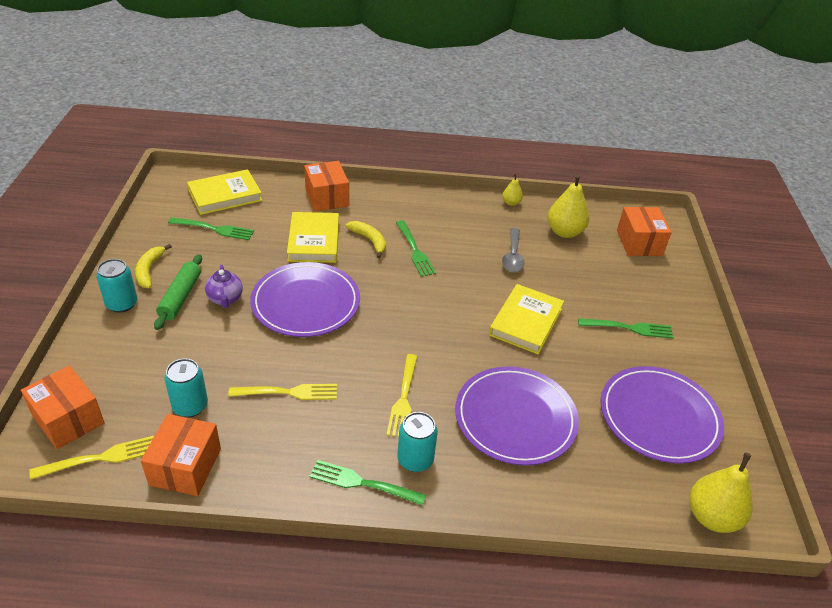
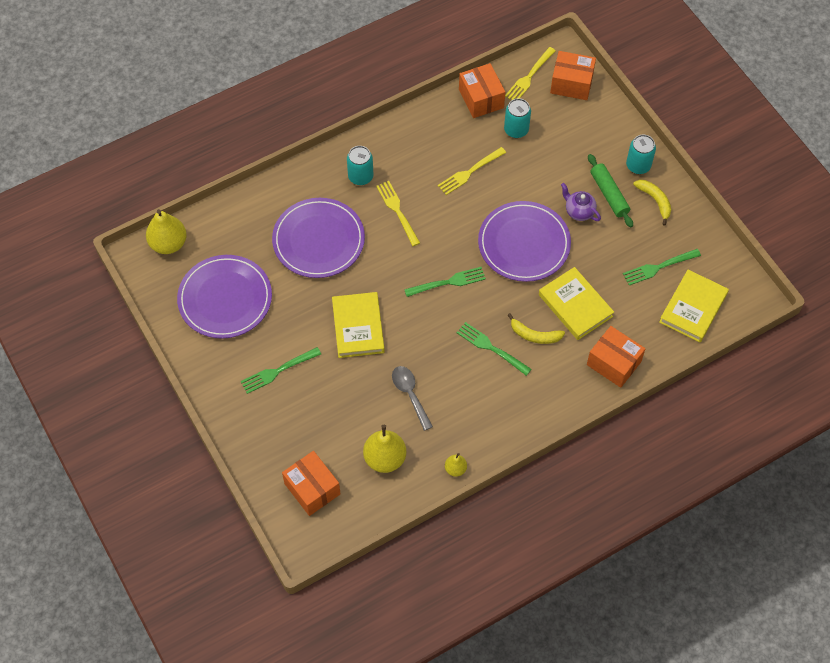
camera: 150 degrees right, 20 degrees up
(362, 483) = (379, 146): green fork -> green fork (448, 282)

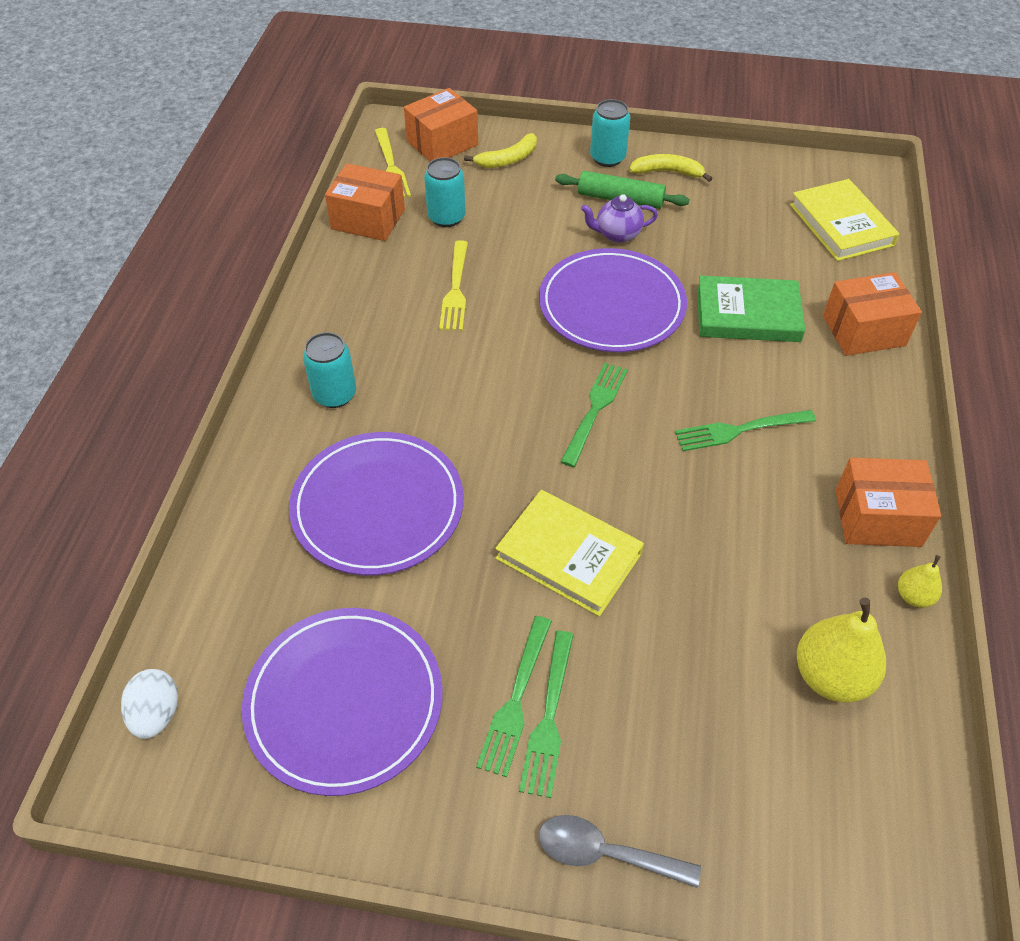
camera: 50 degrees left, 10 degrees down
(168, 243) = (157, 714): yellow pear -> white egg
(312, 489) = (817, 825): orange box -> orange box (877, 517)
(397, 211) = (430, 391): yellow fork -> none
(410, 394) = (740, 568): grey spoon -> grey spoon (605, 853)
(534, 335) = (757, 376): yellow banana -> yellow banana (507, 159)
(575, 305) = (747, 314): yellow book -> green book
(658, 267) = (759, 219): green fork -> green fork (515, 700)

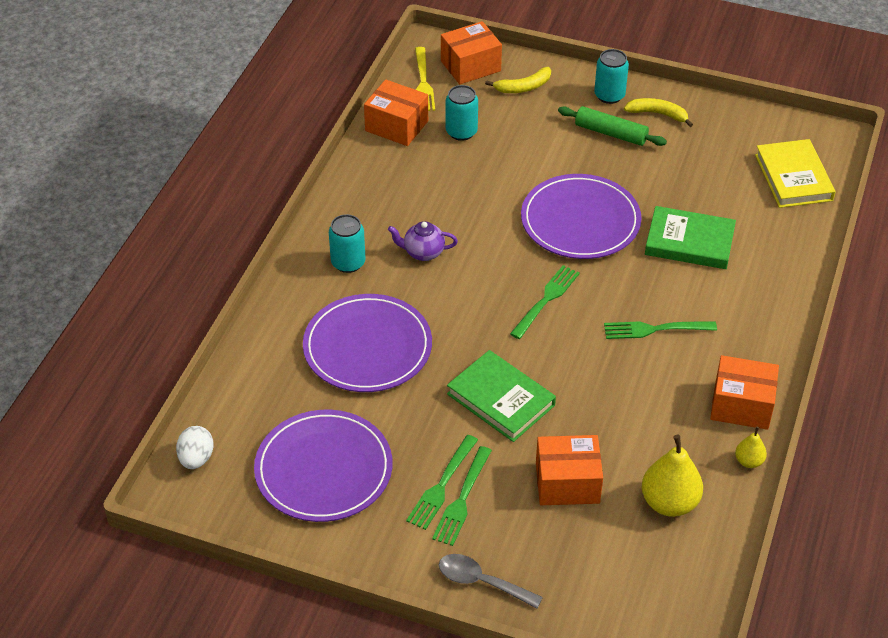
camera: 10 degrees right, 5 degrees down
(455, 290) = (457, 193): yellow fork -> none
(569, 556) = (501, 399): yellow book -> green book
(617, 234) = (600, 163): purple teapot -> purple teapot (423, 253)
(863, 331) = (781, 267): orange box -> orange box (567, 483)

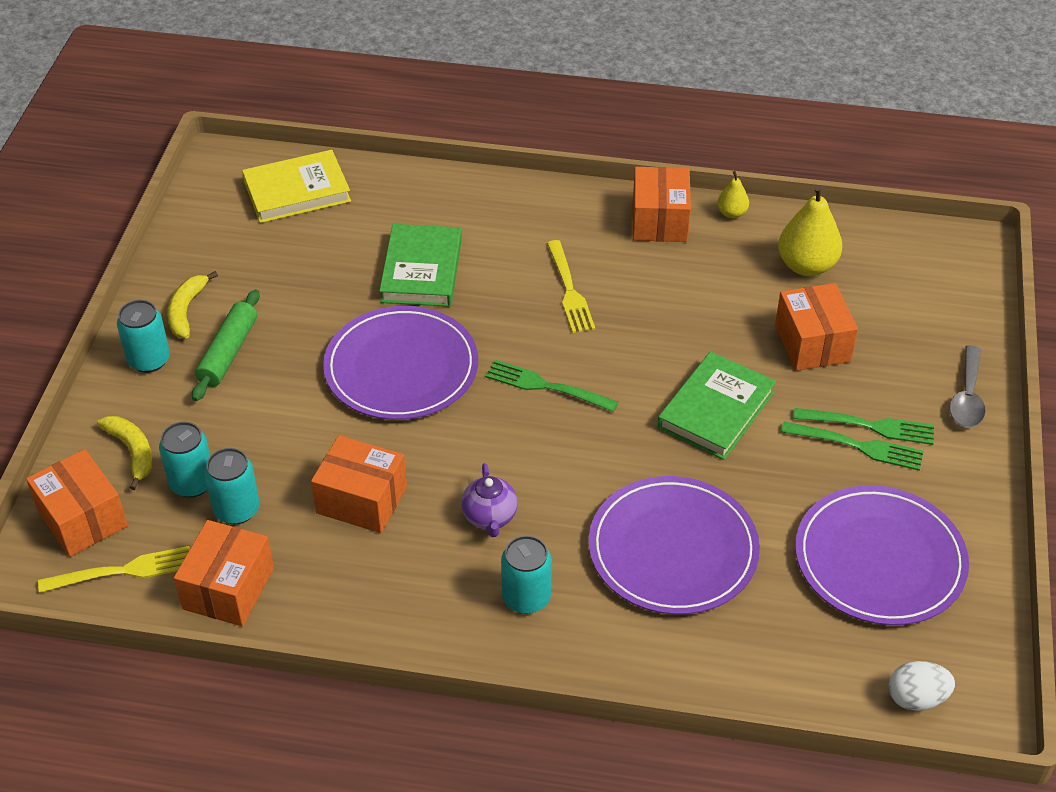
camera: 100 degrees left, 0 degrees up
(455, 190) = (361, 500): none -> orange box
(489, 113) = (192, 483): none -> turquoise can
(654, 329) = (569, 291): green fork -> yellow fork

